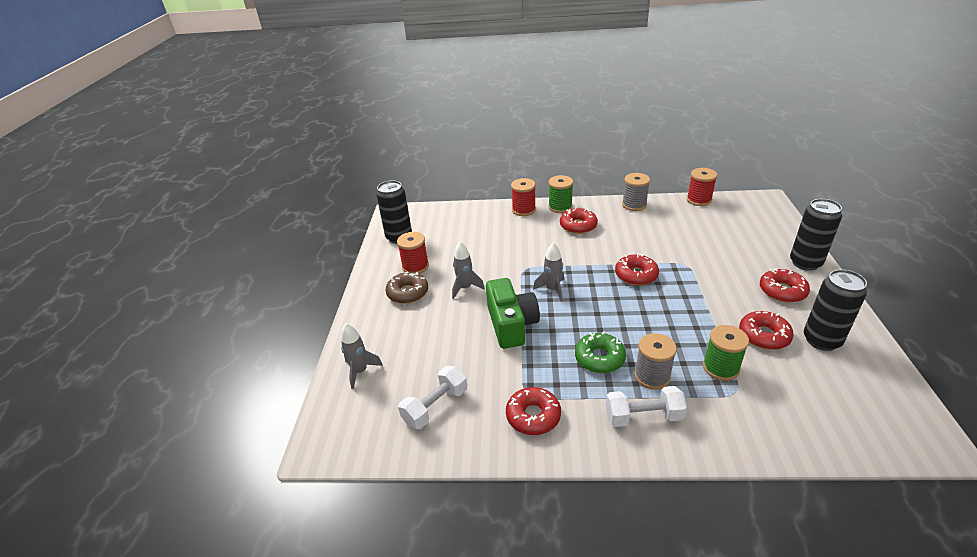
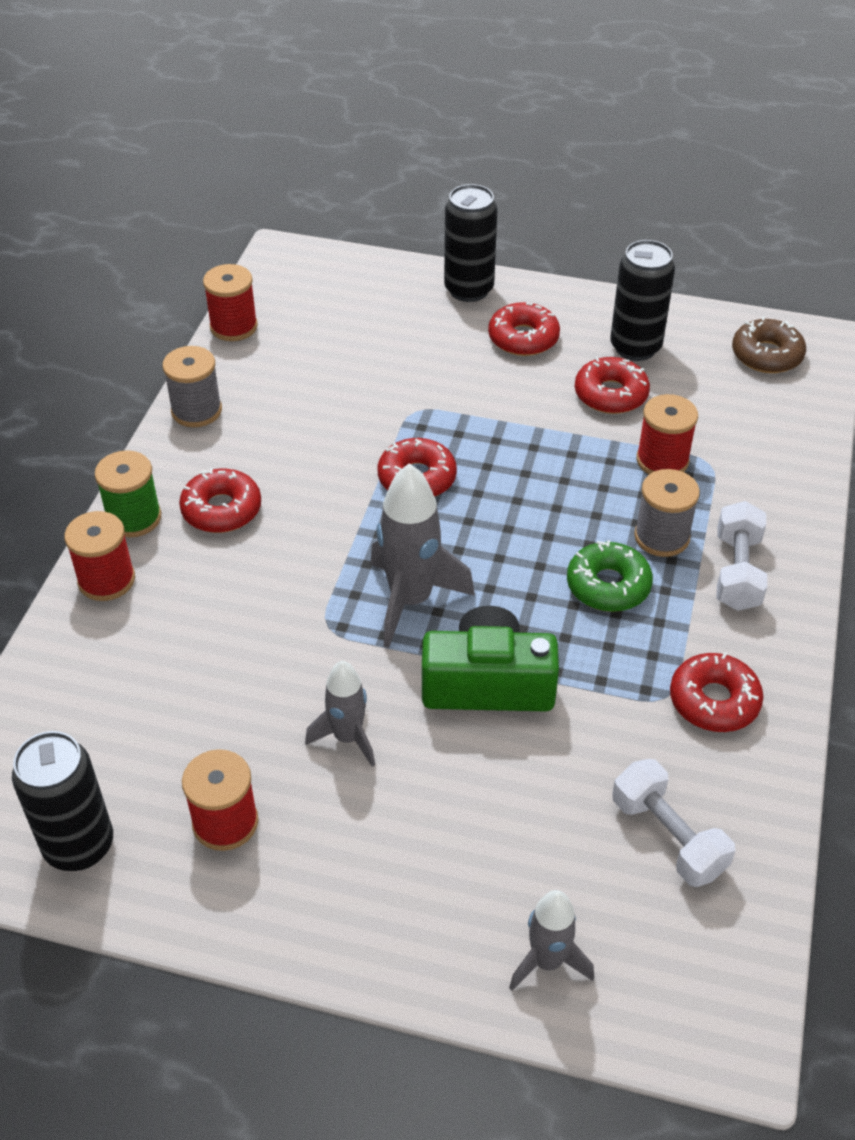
camera: 80 degrees left, 10 degrees up
(408, 293) = (320, 848): brown donut -> brown donut (766, 355)
(552, 290) = (411, 600): grey rocket -> grey rocket, size x1.64
(720, 368) = (662, 460): green spool -> red spool

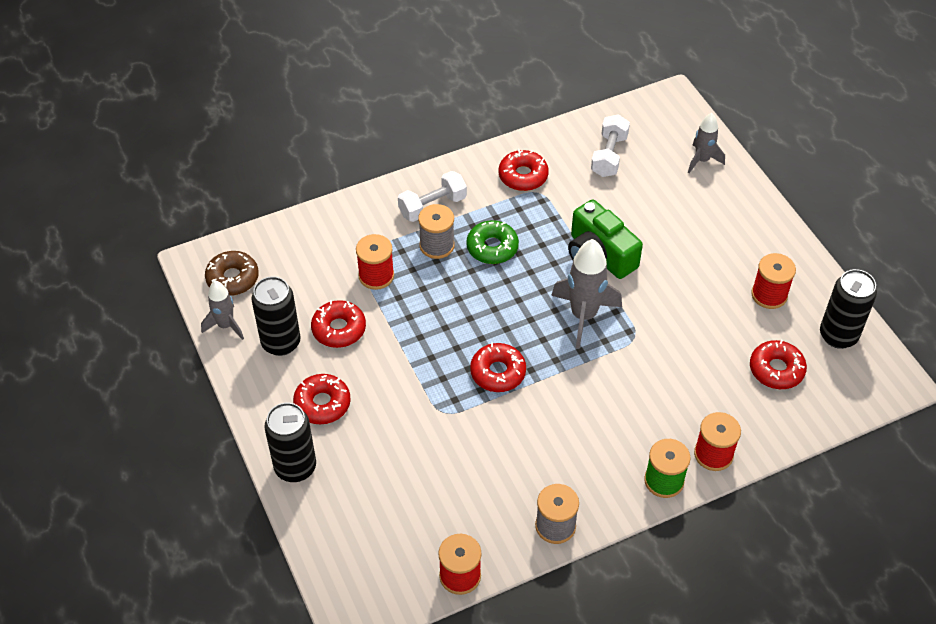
camera: 130 degrees left, 5 degrees up
(221, 509) = (614, 444): red donut -> red donut (776, 370)
(347, 738) = (683, 284): grey rocket -> grey rocket (226, 326)

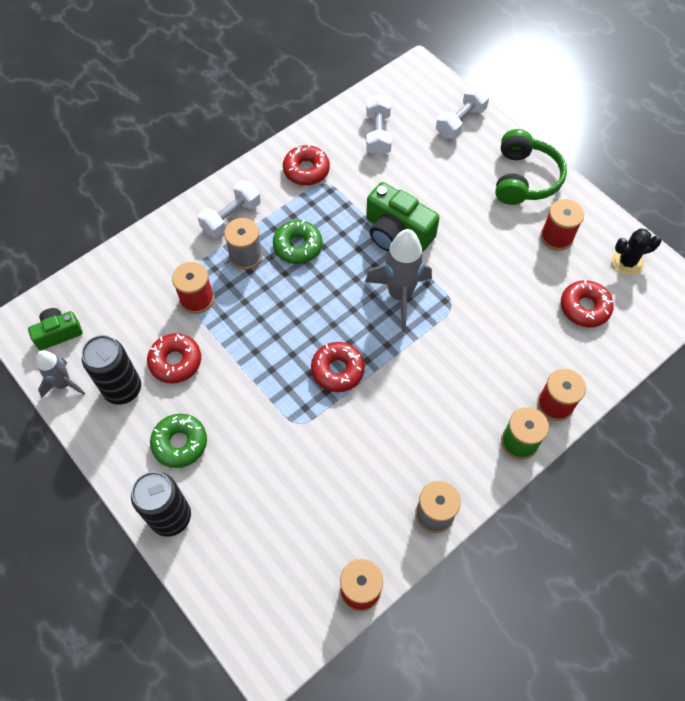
camera: 15 degrees left, 10 degrees up
(232, 278) = (58, 333): brown donut -> green camera
(322, 404) = (180, 443): red donut -> green donut
(702, 160) = (460, 122): grey rocket -> white dumbbell
(753, 230) = (524, 178): none -> green headphones
(838, 335) = (627, 262): black can -> black cactus

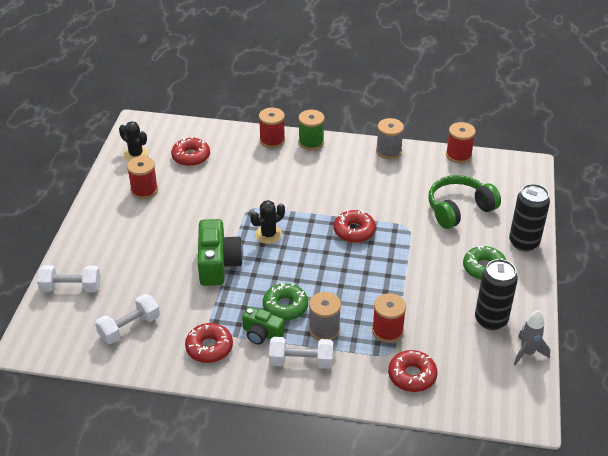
camera: 130 degrees left, 20 degrees down
(58, 333) = (503, 387): green camera -> green camera (262, 334)
(175, 362) = (442, 308): red donut -> red donut (412, 376)
(400, 295) = (268, 234): grey rocket -> black cactus
(524, 178) = (103, 227): green headphones -> green headphones (459, 209)

